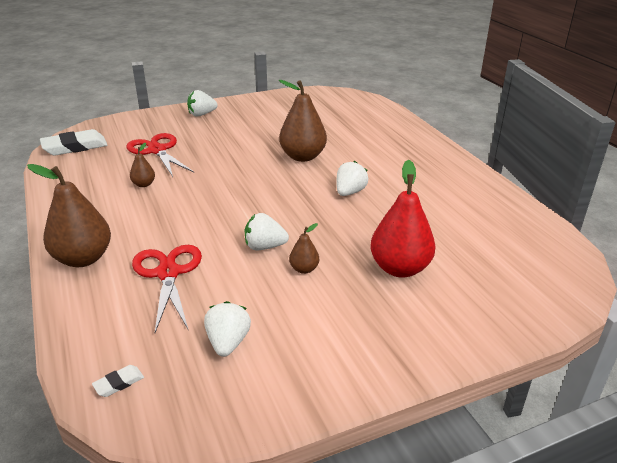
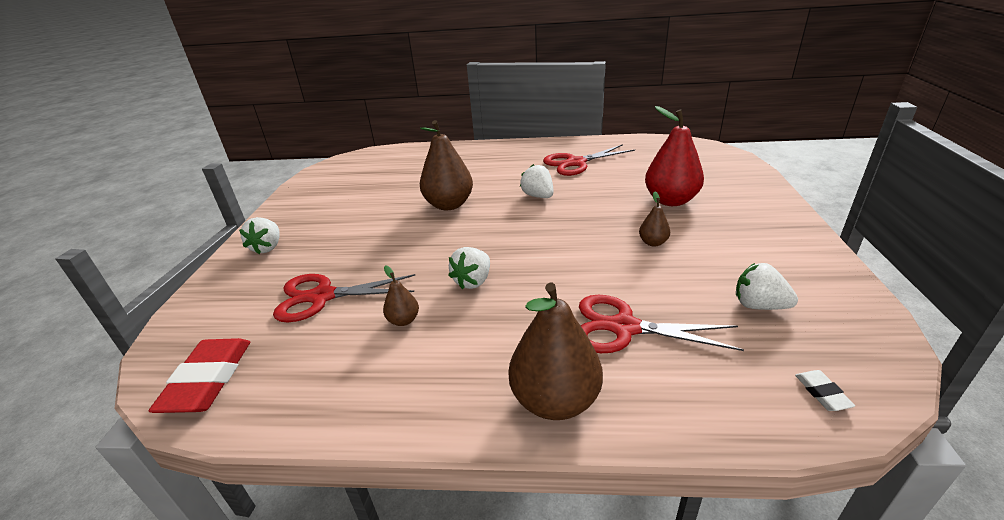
camera: 60 degrees left, 0 degrees up
(75, 147) = (208, 380): white eraser -> red eraser
(264, 246) = (604, 256): white strawberry -> white strawberry (473, 281)
(440, 197) = (576, 163): none -> red scissors

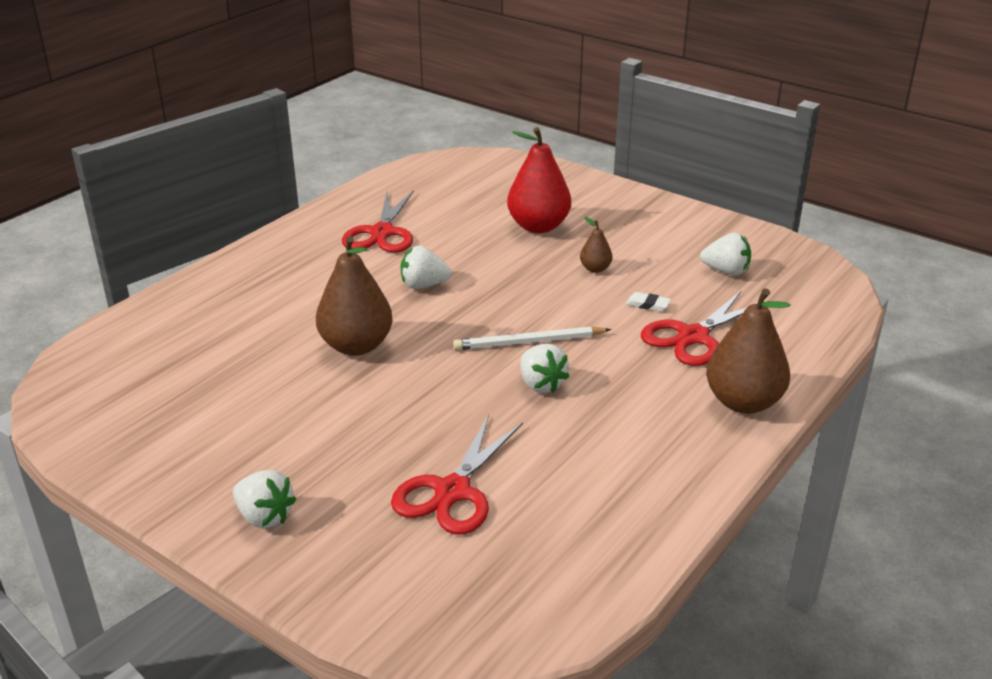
camera: 60 degrees left, 0 degrees up
(208, 380) = (527, 604): red eraser -> none
(403, 320) = (560, 446): brown pear -> none
(519, 256) = (529, 342): none -> white pencil
(759, 305) = (726, 271): white strawberry -> white strawberry turned 135 degrees counterclockwise
(822, 393) = (825, 298): white eraser -> white eraser (648, 304)

